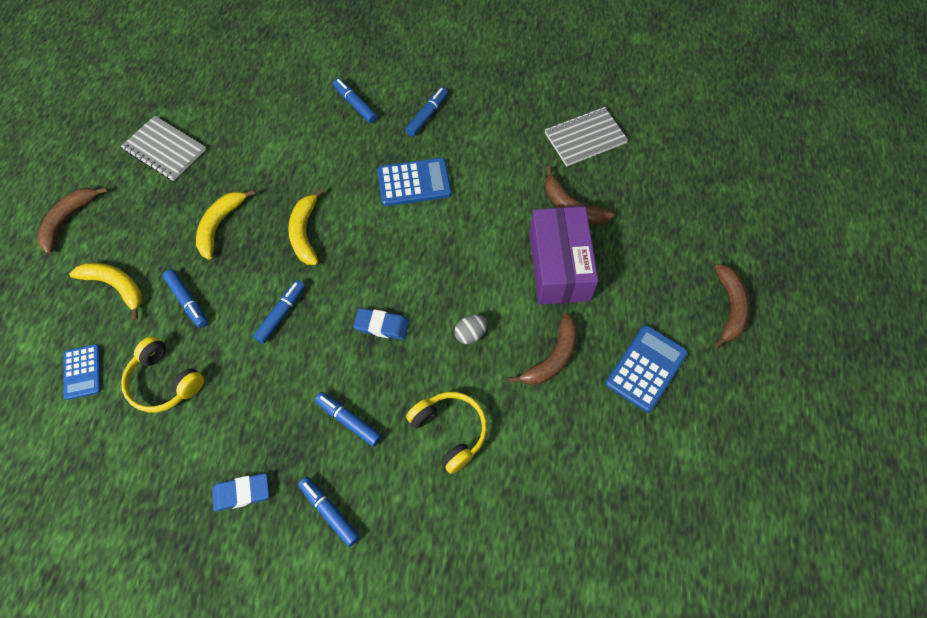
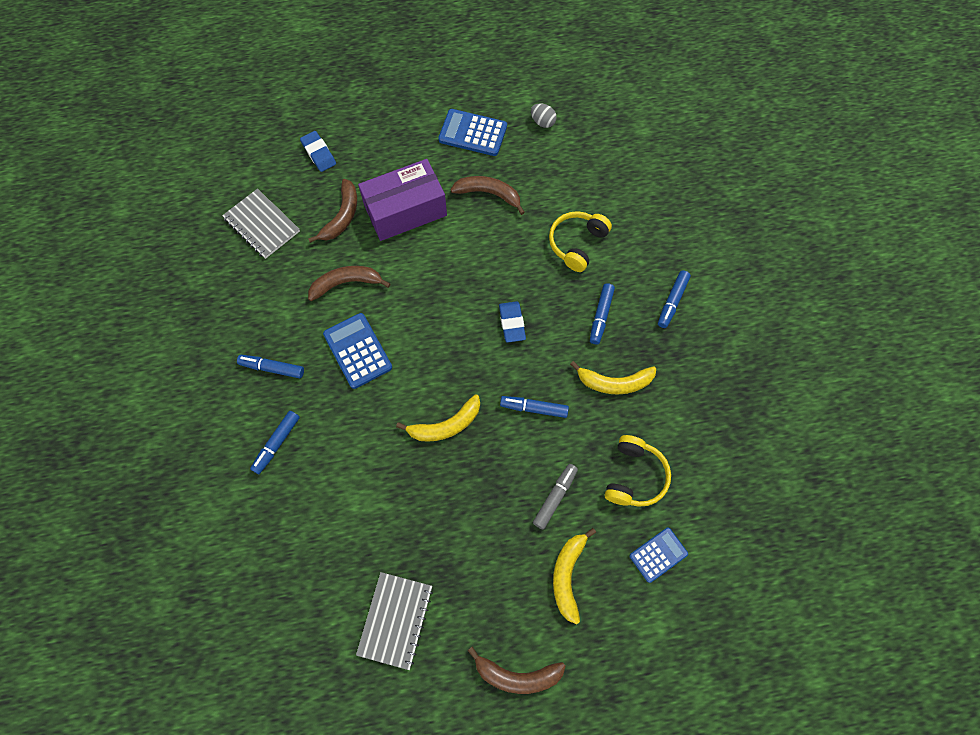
camera: 110 degrees left, 5 degrees up
(187, 301) = (555, 497): blue marker -> grey marker
(220, 225) = (466, 510): yellow banana -> yellow banana (614, 382)
(242, 493) = (689, 368): blue eraser -> blue eraser (318, 153)
(470, 334) = (492, 255): grey egg -> grey egg (542, 122)
(730, 308) = (401, 92): brown banana -> brown banana (346, 283)

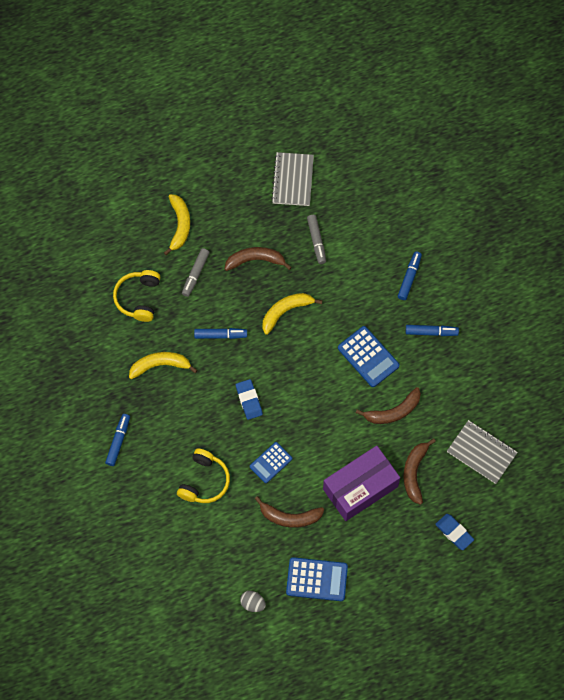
camera: 170 degrees right, 0 degrees up
(384, 517) = (316, 241): none -> grey marker
(517, 675) = (205, 162): brown banana -> brown banana (255, 260)
(601, 316) = (176, 419): blue marker -> none
(658, 554) = (117, 248): blue calculator -> blue calculator (271, 462)

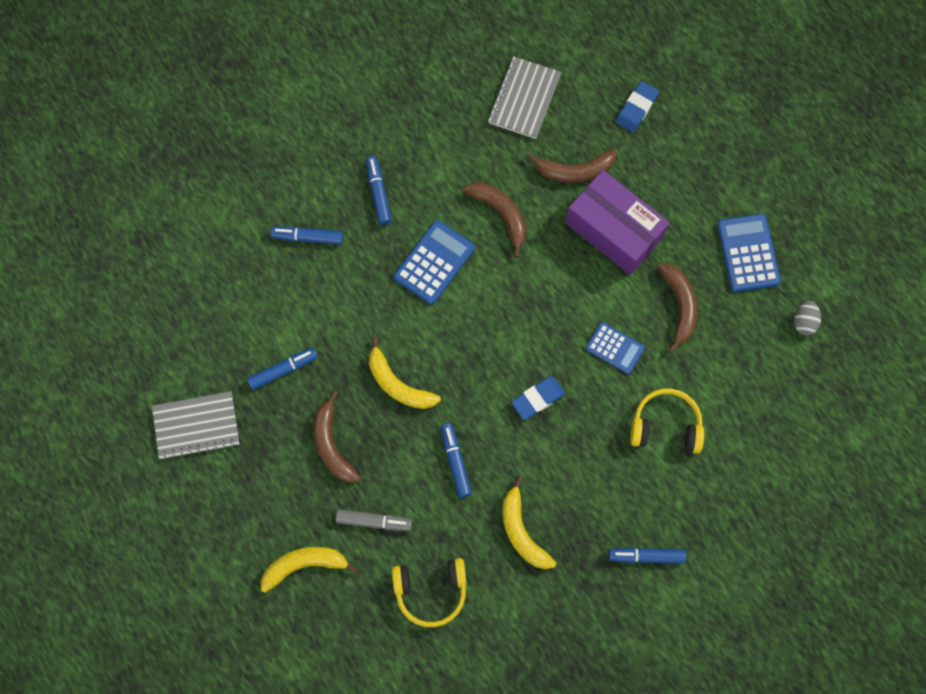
camera: 105 degrees left, 5 degrees up
(316, 241) = (283, 370): grey marker -> blue marker

